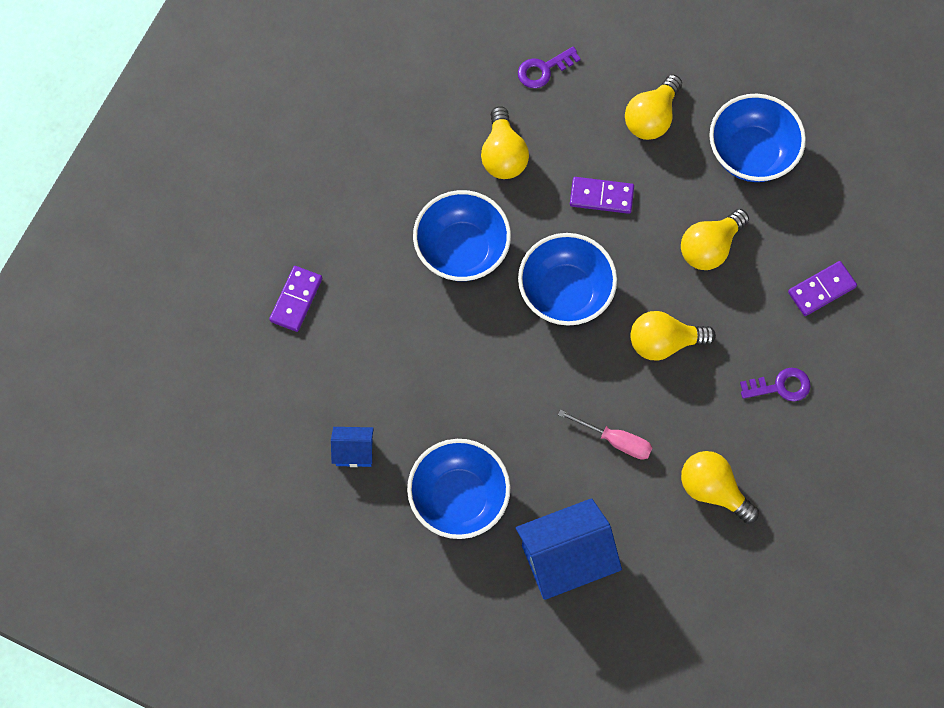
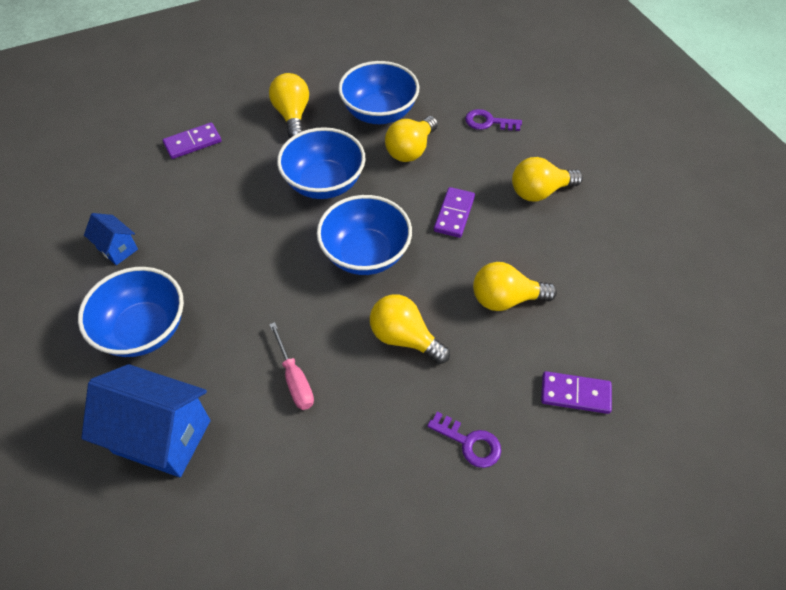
camera: 40 degrees right, 15 degrees down
(601, 196) = (454, 214): purple domino -> purple domino turned 60 degrees clockwise
(713, 490) = (331, 480): yellow light bulb -> yellow light bulb (292, 115)
(751, 153) = (599, 260): blue bowl -> blue bowl (379, 113)

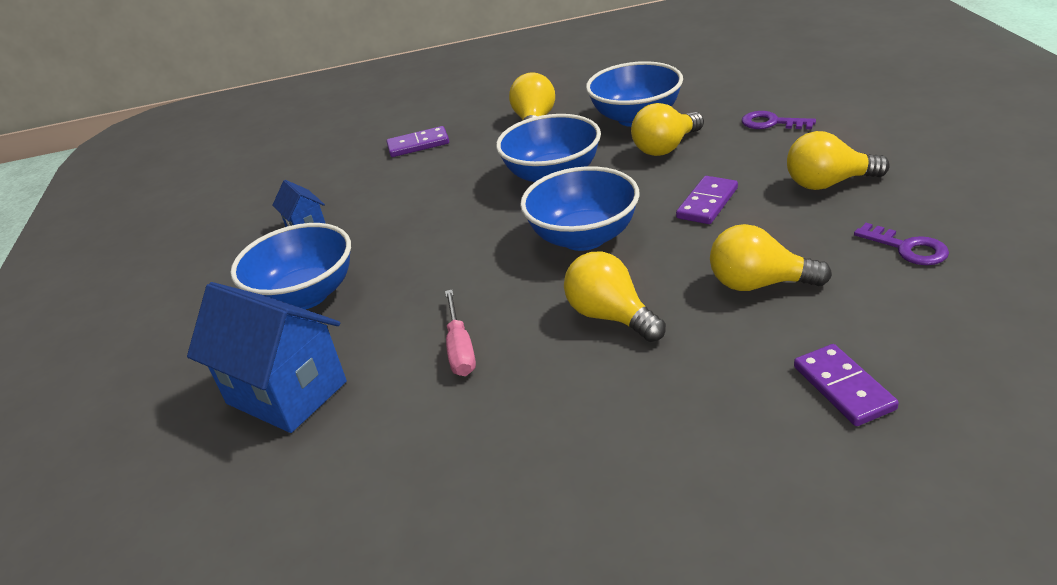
camera: 20 degrees right, 20 degrees down
(469, 443) = (673, 430): purple key -> purple key (907, 248)
(575, 394) = (843, 388): purple domino -> purple domino turned 45 degrees clockwise

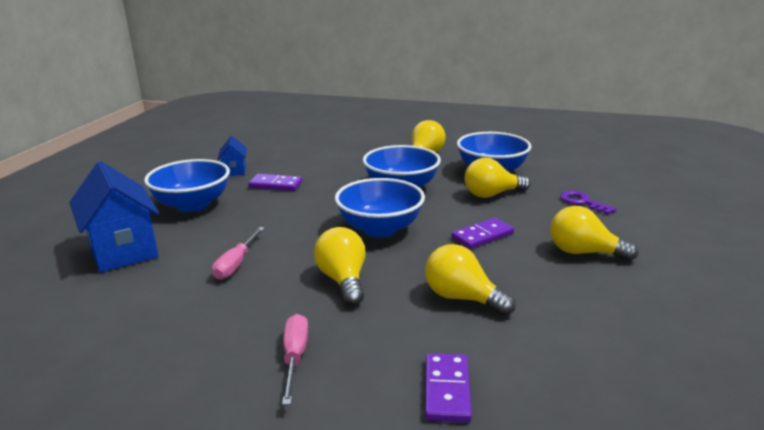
camera: 20 degrees right, 10 degrees down
(418, 144) = (343, 147): purple domino -> purple domino (276, 185)
(656, 425) = (295, 357): none -> pink screwdriver
(907, 248) = (599, 316): purple key -> none

